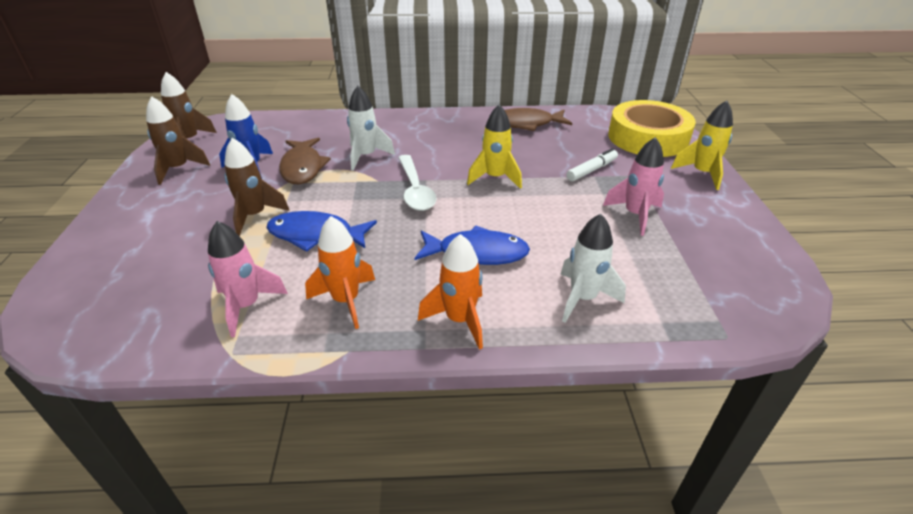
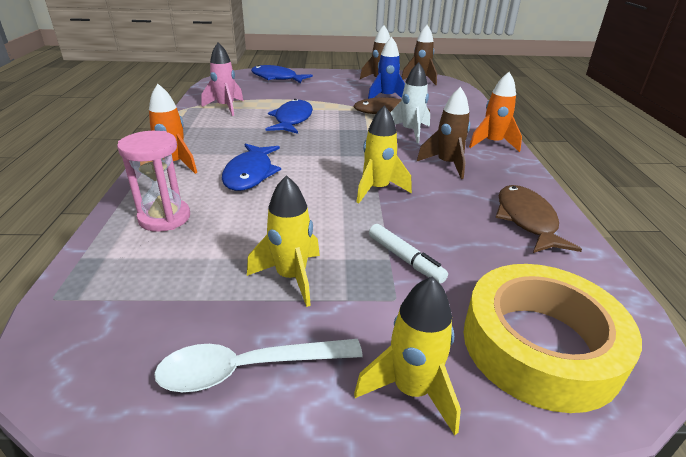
camera: 90 degrees right, 5 degrees down
(106, 266) = (276, 78): none -> blue fish
(255, 216) = (320, 103): brown rocket -> brown rocket (447, 164)
(346, 301) = (216, 130): orange rocket -> orange rocket (492, 143)
(415, 190) = (352, 151): white spoon -> white spoon (248, 369)
(583, 298) = (164, 218): white rocket -> pink hourglass
(635, 215) = (291, 277): pink rocket -> yellow rocket

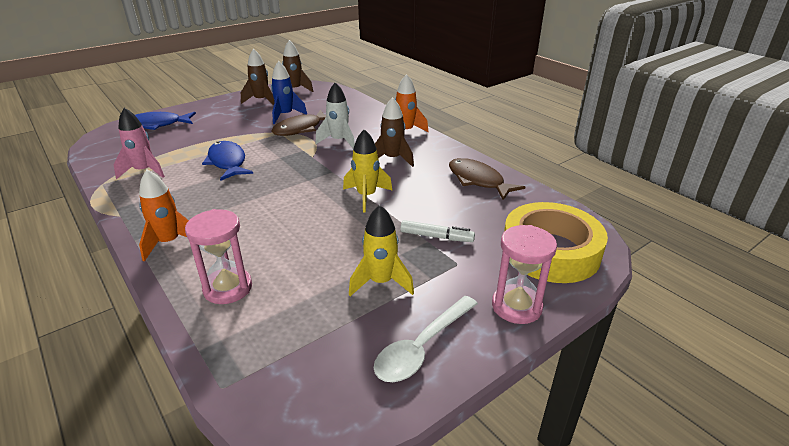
camera: 35 degrees left, 0 degrees up
(250, 174) = (253, 223): blue fish -> none
(411, 390) = (516, 306): yellow rocket -> pink hourglass

